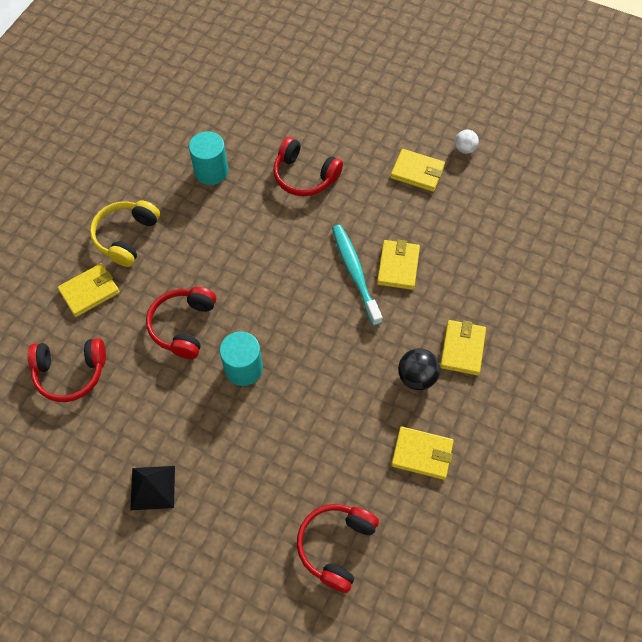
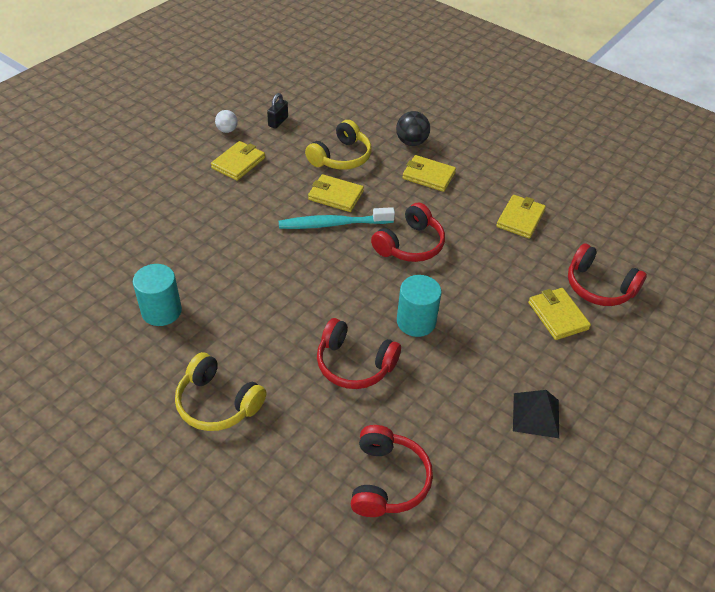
camera: 80 degrees left, 15 degrees down
(90, 291) = (282, 449): yellow wallet -> yellow wallet (557, 315)
(304, 176) = (205, 238): red headphones -> red headphones (410, 245)
(417, 377) = (449, 207): black ball -> black ball (411, 142)
(461, 258) = (341, 157): none -> yellow headphones
(497, 188) = (278, 122): none -> black padlock

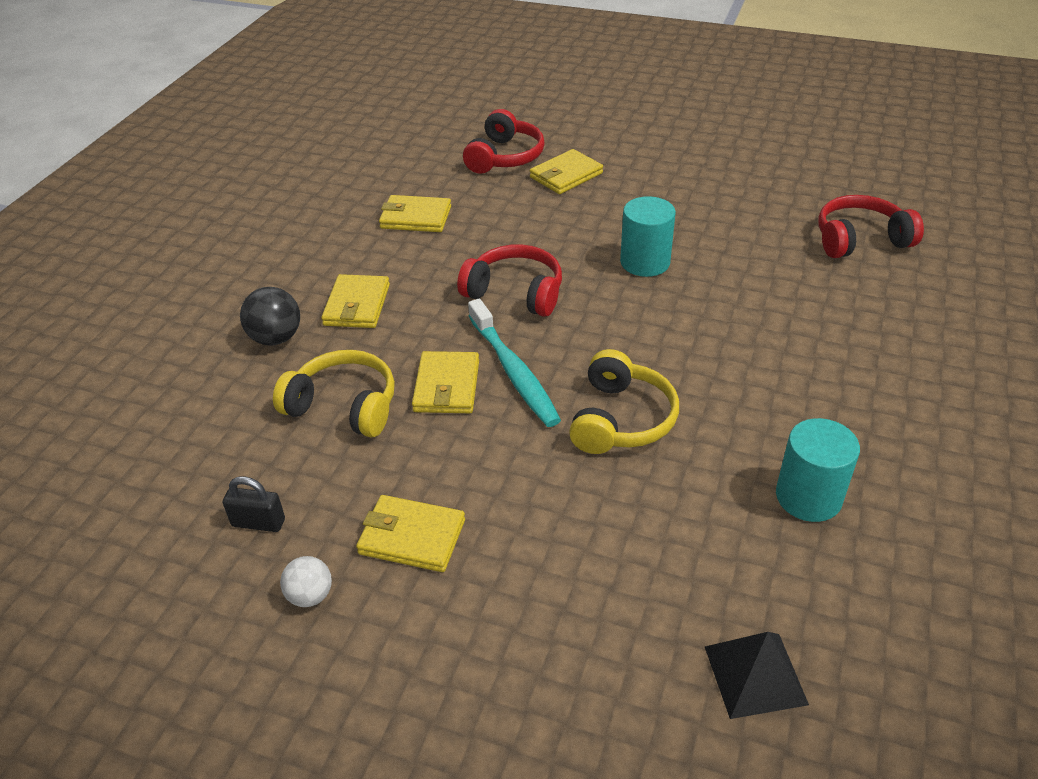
camera: 105 degrees left, 5 degrees down
(217, 403) = (893, 382): yellow headphones -> yellow headphones (621, 419)
(354, 364) = (743, 292): red headphones -> none
(536, 415) = (706, 172): black pyramid -> black pyramid (755, 675)

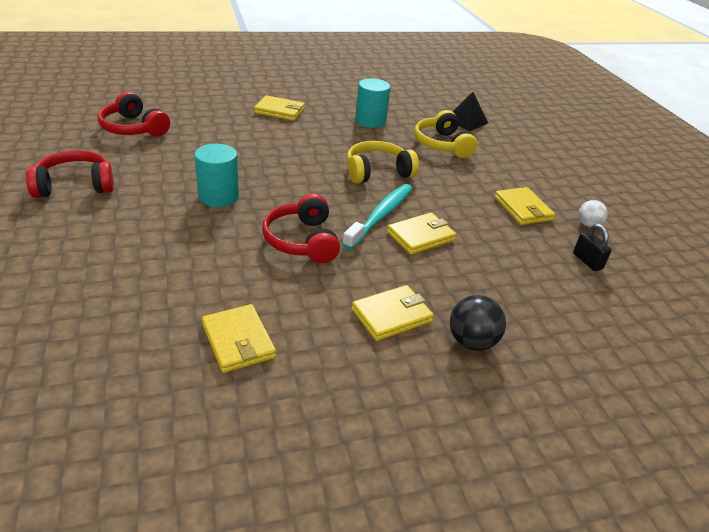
camera: 130 degrees left, 5 degrees down
(344, 406) = (484, 270): yellow headphones -> yellow headphones (442, 145)
(505, 157) = (73, 325): red headphones -> red headphones (75, 185)
(566, 175) = (99, 269): yellow wallet -> yellow wallet (279, 111)

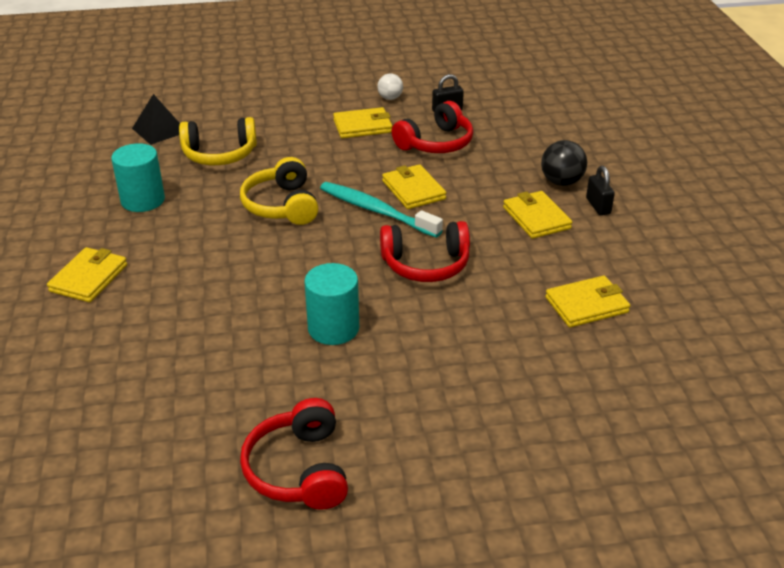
camera: 80 degrees left, 0 degrees up
(133, 128) = (116, 431): red headphones -> red headphones (436, 143)
(428, 370) = (598, 206): none -> black padlock

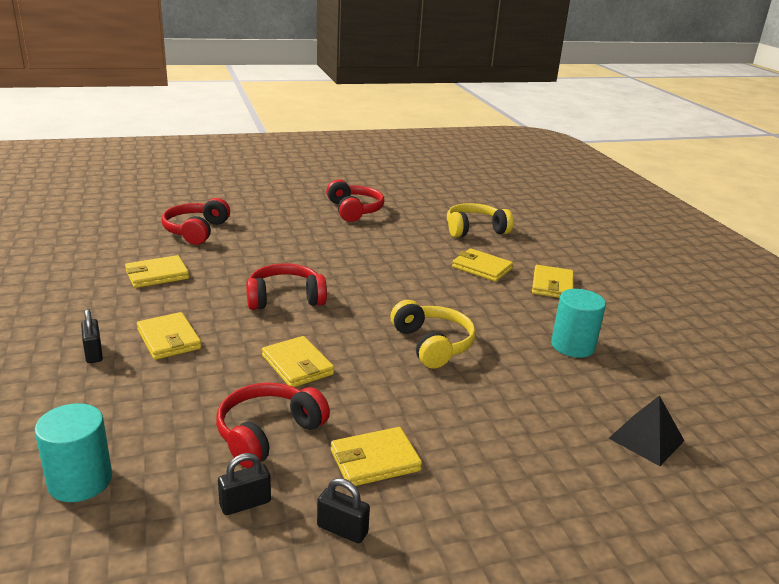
camera: 170 degrees right, 10 degrees down
(159, 310) = (481, 268): none -> yellow wallet
(220, 154) = (539, 403): yellow headphones -> yellow headphones (475, 230)
(333, 328) = (352, 260): turquoise cylinder -> turquoise cylinder (80, 481)
(376, 211) = (335, 342): turquoise toothbrush -> none
(390, 98) = (342, 529): white ball -> black padlock
(561, 182) = (120, 380): black ball -> none
(570, 402) = (196, 231): none -> red headphones

